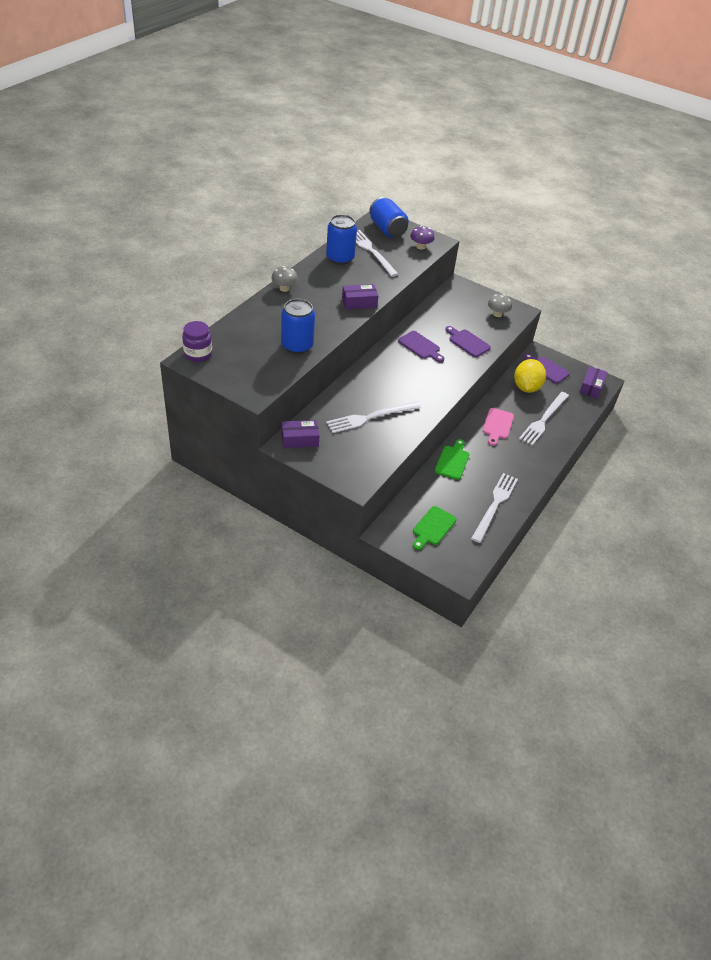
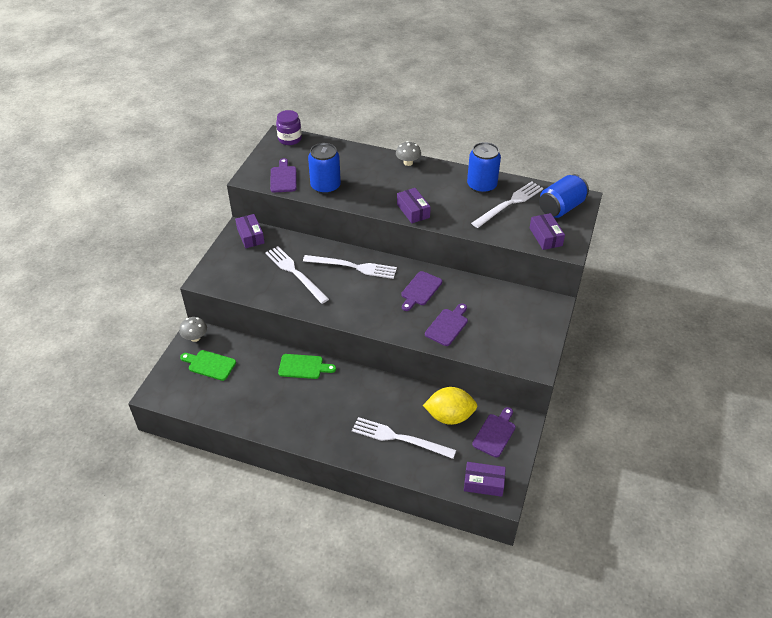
camera: 80 degrees right, 0 degrees up
(268, 371) = (283, 178): none -> purple cutting board
(420, 247) = (545, 237): purple mushroom -> purple box
(495, 505) = (251, 408): white fork -> white fork (353, 267)
(497, 314) = (516, 345): grey mushroom -> grey mushroom (195, 337)
(497, 425) = (372, 397): pink cutting board -> none

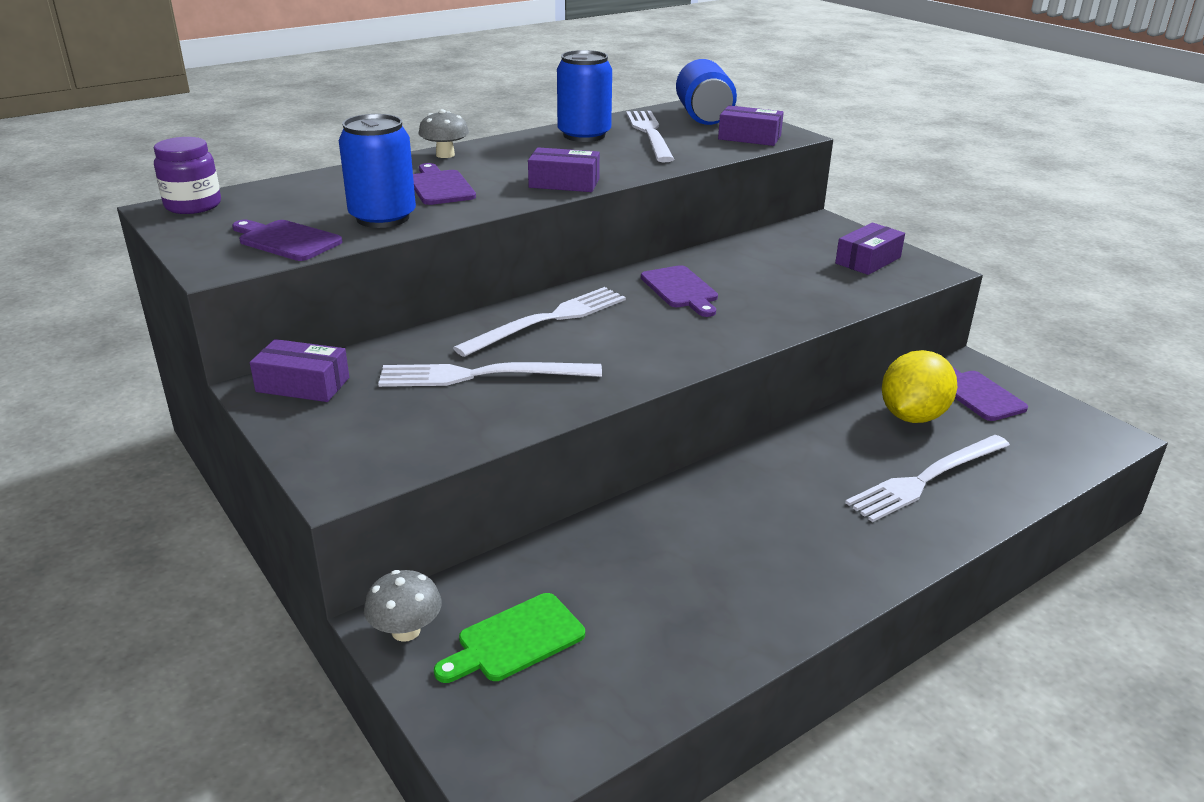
camera: 55 degrees left, 15 degrees down
(303, 367) = (659, 514): green cutting board -> none
(448, 326) = (786, 297): purple cutting board -> purple cutting board (440, 186)
(483, 483) = (1075, 440): purple box -> purple box (868, 260)

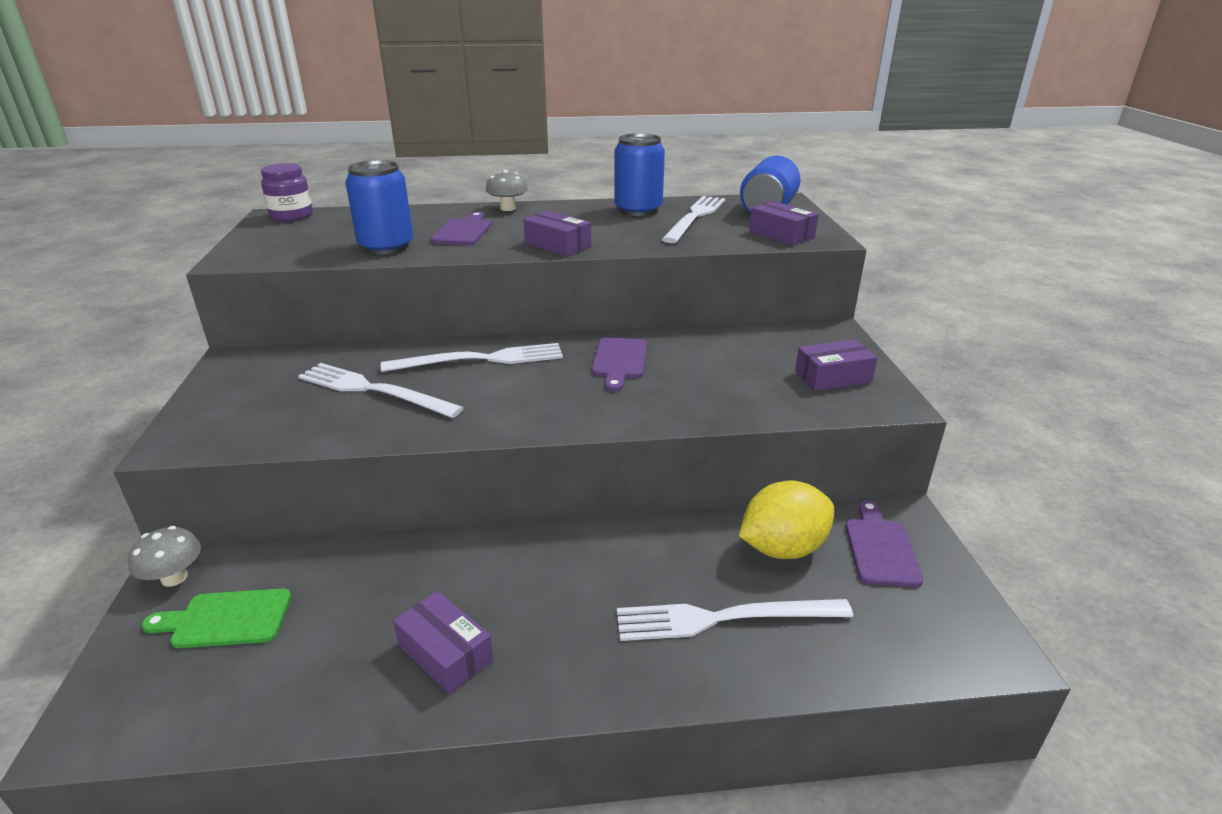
camera: 30 degrees right, 0 degrees up
(286, 240) = (301, 250): purple cutting board -> none
(303, 385) = (257, 363): purple box -> purple box (445, 653)

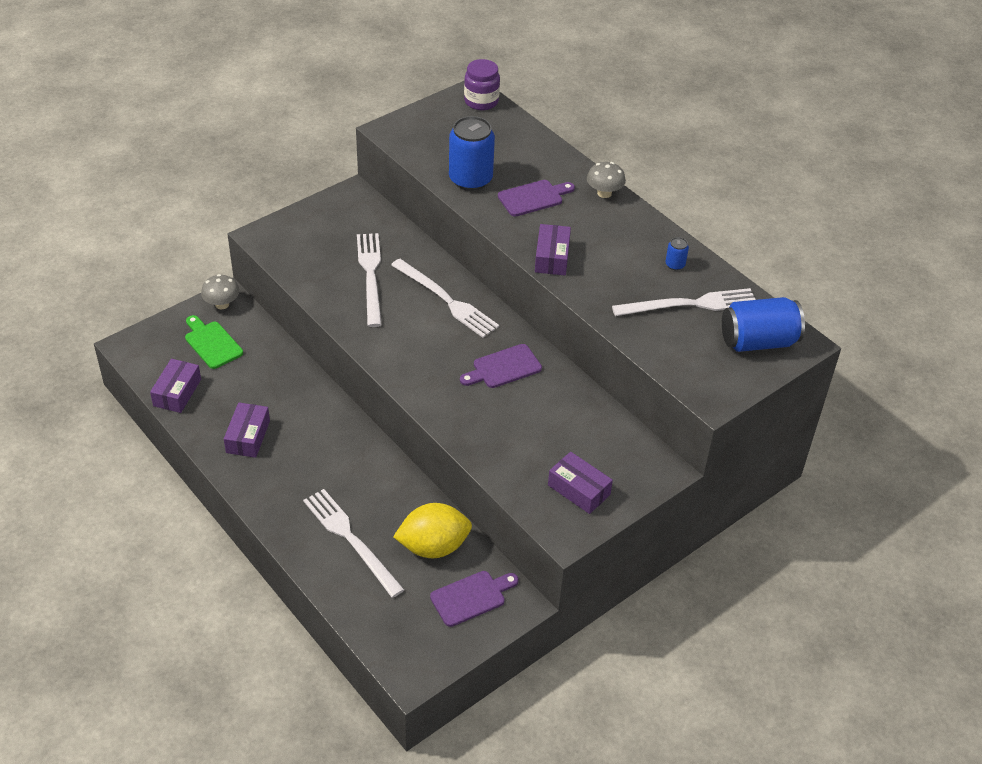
camera: 55 degrees right, 15 degrees up
(638, 210) = (675, 265): blue can -> blue can, size x0.43
(781, 234) = (697, 369): purple box -> purple box (177, 392)
(782, 548) = (433, 547): yellow lemon -> yellow lemon turned 45 degrees counterclockwise

